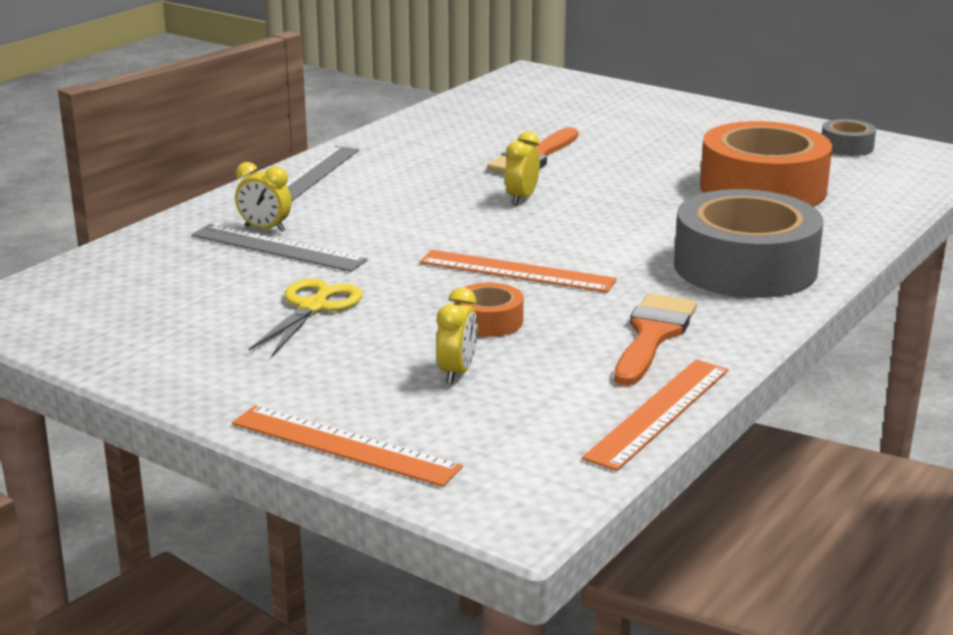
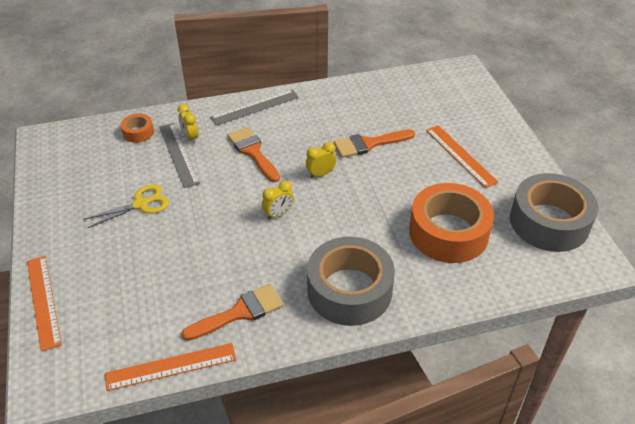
camera: 40 degrees right, 20 degrees up
(389, 211) = (253, 152): none -> orange brush
(457, 372) = (135, 283): yellow clock -> yellow clock (278, 214)
(489, 321) = (190, 257): orange tape -> orange tape (138, 132)
(517, 271) = (246, 229): orange ruler -> orange ruler (461, 155)
(847, 146) = (549, 222): grey tape -> grey tape, size x2.24

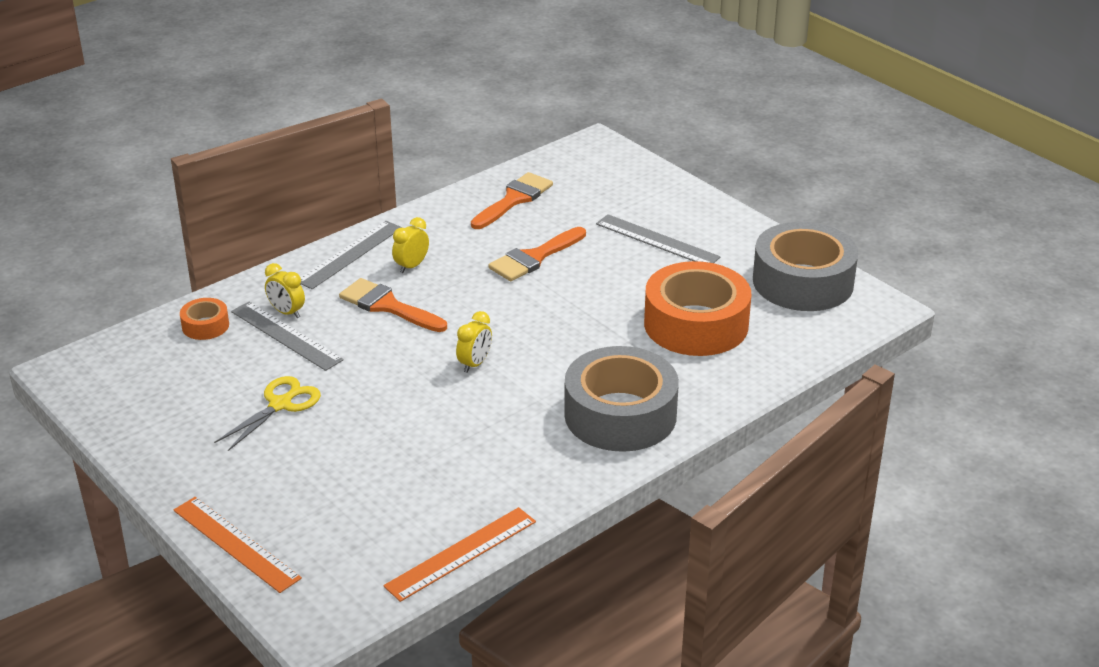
camera: 25 degrees left, 10 degrees down
(239, 313) = (504, 476): orange brush -> orange brush (514, 200)
(320, 174) = (496, 306): yellow clock -> yellow clock (411, 266)
(461, 155) = (657, 240): orange ruler -> grey ruler

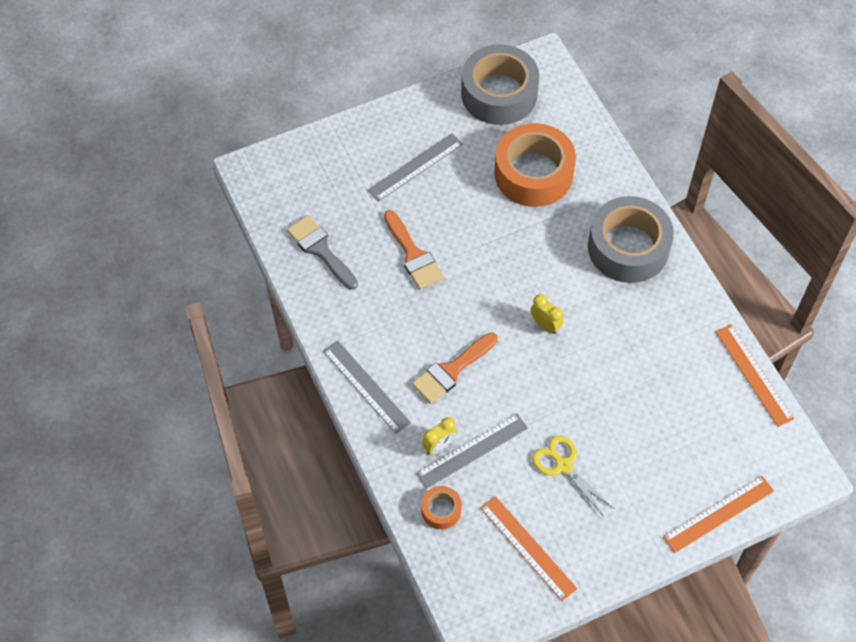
camera: 75 degrees left, 25 degrees up
(167, 393) = (528, 547): none -> orange ruler
(411, 266) = (398, 344): yellow clock -> none
(514, 200) = (320, 250): orange brush -> grey brush

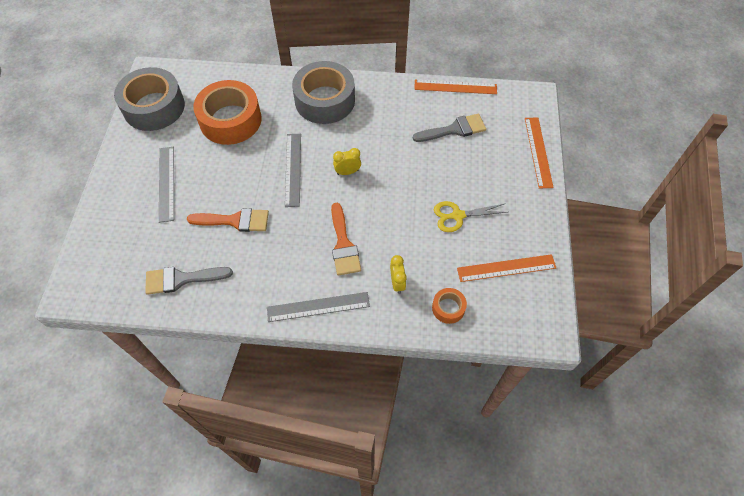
camera: 60 degrees left, 0 degrees up
(472, 451) = (414, 264): grey ruler -> grey ruler (293, 169)
(684, 404) = (454, 130): none -> grey brush

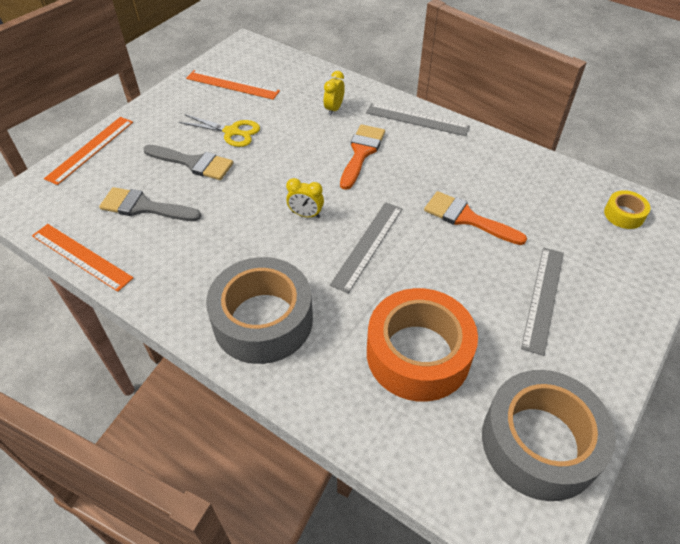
camera: 150 degrees left, 10 degrees down
(116, 280) = (624, 214): none -> yellow tape
(182, 279) = (546, 188): grey brush -> grey brush (193, 163)
(448, 308) = (306, 81): orange tape -> none

